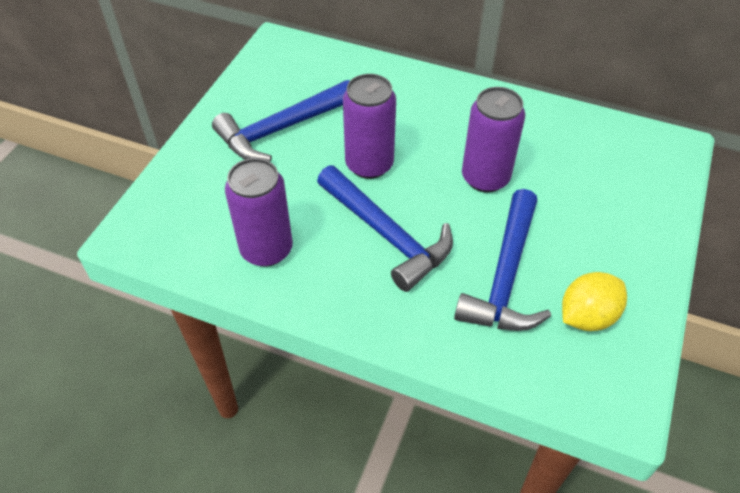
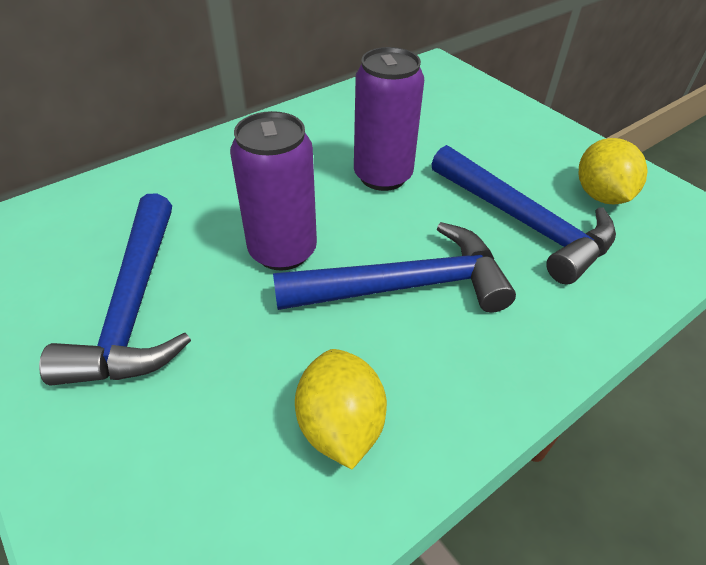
camera: 60 degrees left, 5 degrees down
(266, 249) = (340, 426): purple can -> yellow lemon

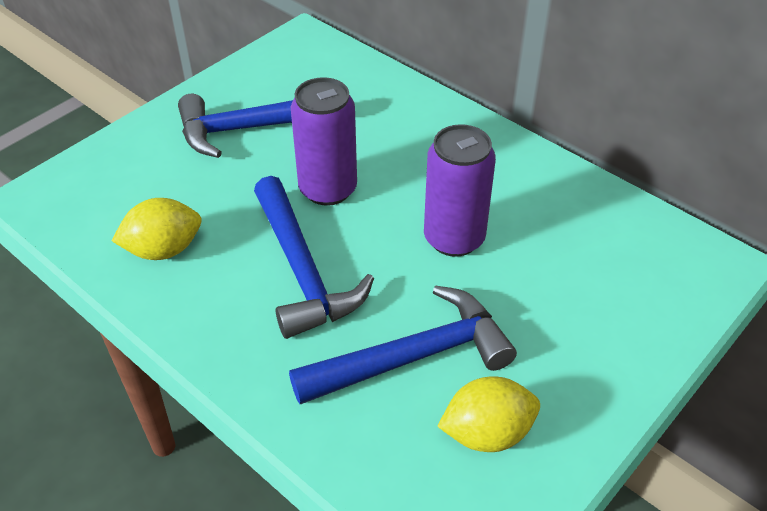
camera: 80 degrees right, 0 degrees up
(524, 223) = (413, 356): blue hammer -> blue hammer turned 150 degrees counterclockwise

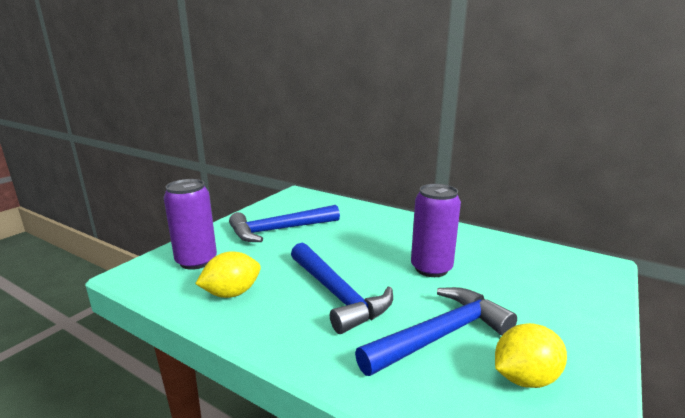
camera: 10 degrees left, 25 degrees down
(328, 189) = (337, 253): purple can -> purple can (196, 261)

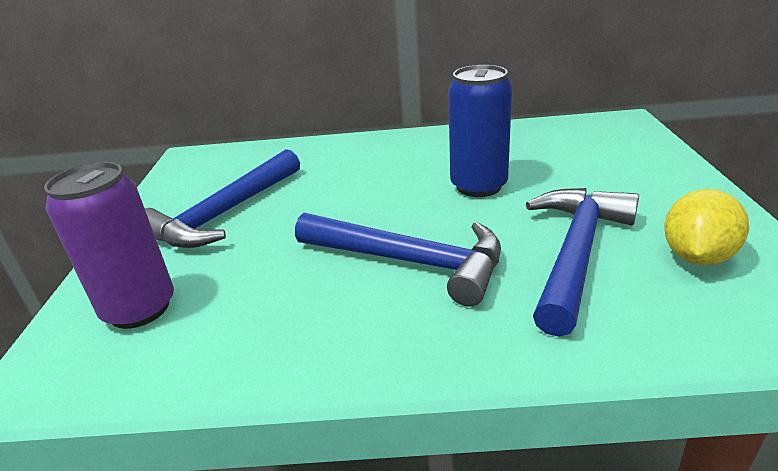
camera: 30 degrees left, 10 degrees up
(232, 293) = (260, 327): yellow lemon -> none
(431, 268) = (478, 186): purple can -> blue can

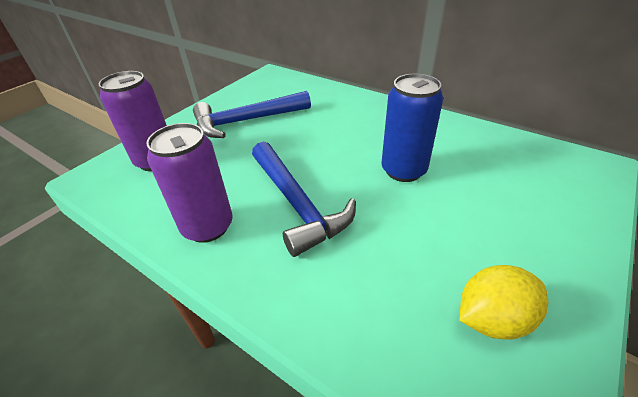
camera: 35 degrees right, 10 degrees up
(329, 335) = (208, 226): none -> purple can
(576, 253) = (403, 259): blue hammer -> none

